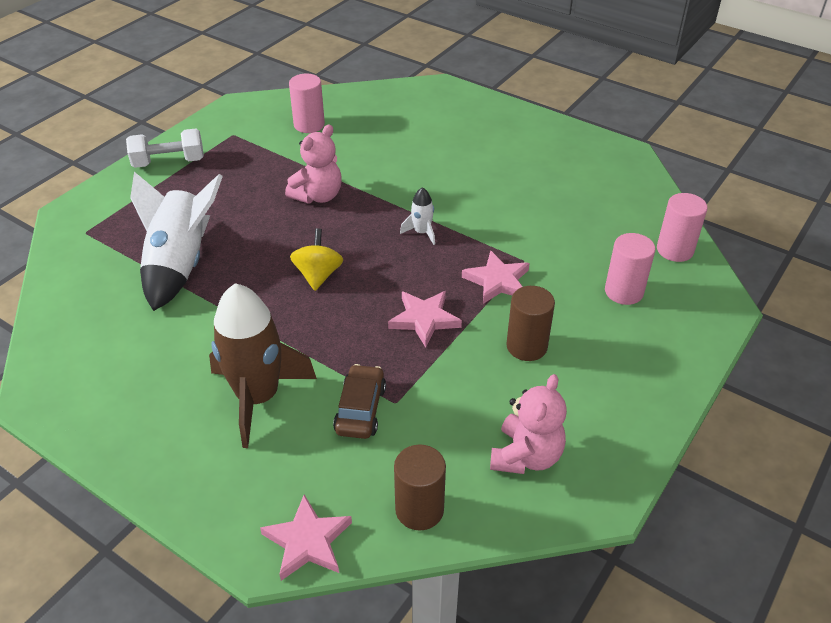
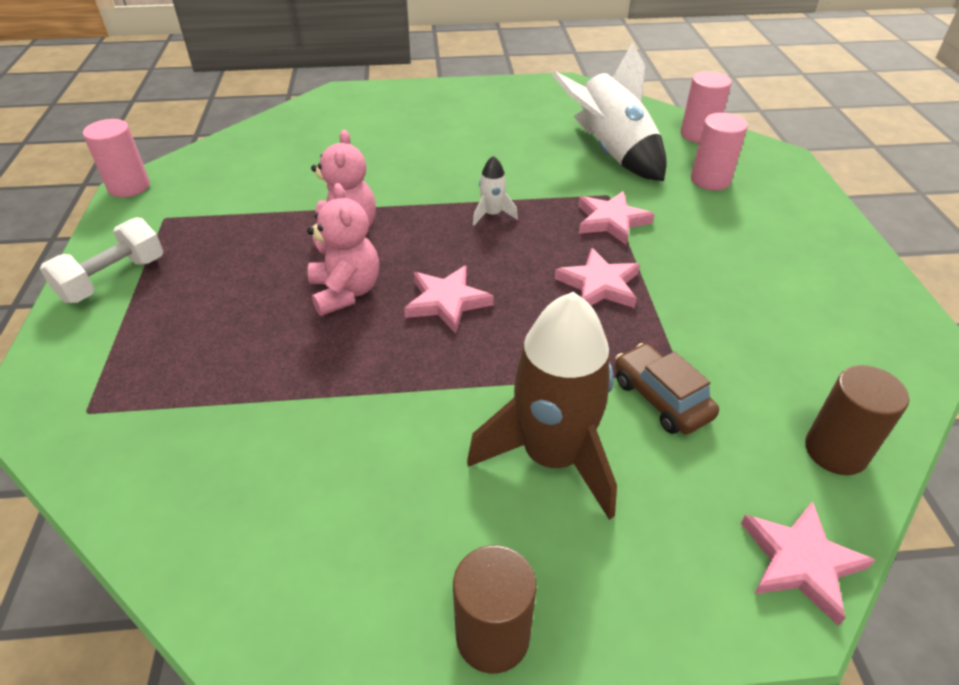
camera: 40 degrees left, 0 degrees up
(180, 264) = (273, 376): white rocket -> white rocket (611, 153)
(309, 125) = (246, 173): pink cylinder -> pink cylinder (129, 187)
(318, 275) = (447, 302): yellow spinning top -> pink star
(526, 346) = (707, 258): brown cylinder -> brown cylinder (492, 636)
(526, 456) = (835, 345): pink teddy bear -> pink teddy bear (346, 292)

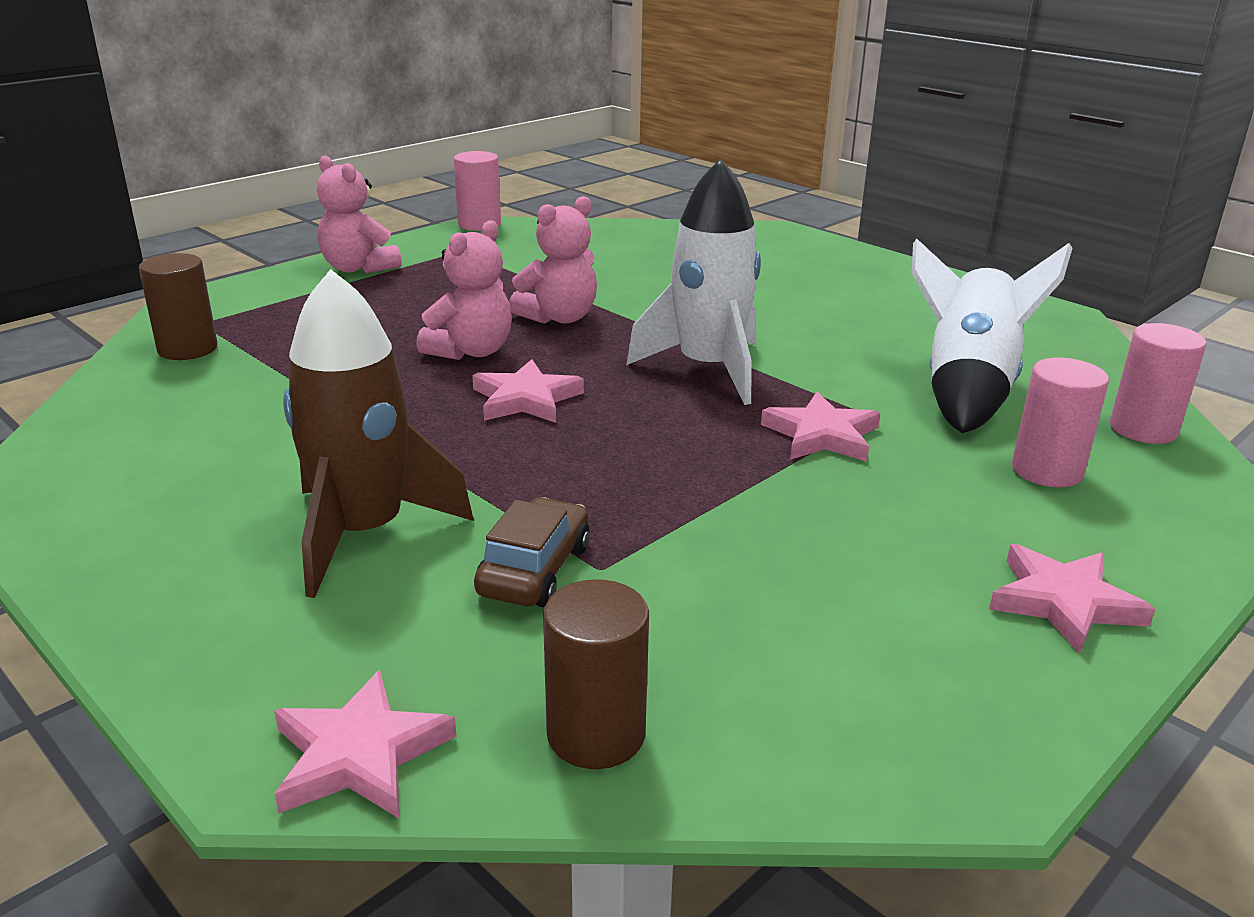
camera: 50 degrees right, 15 degrees down
(113, 279) = (358, 268): white dumbbell -> pink teddy bear
(492, 214) = (708, 369): white rocket -> white rocket, size x2.29
(492, 636) = (102, 580): brown cylinder -> brown cylinder (187, 349)
(599, 285) = (684, 468): pink star -> pink star (1064, 602)

